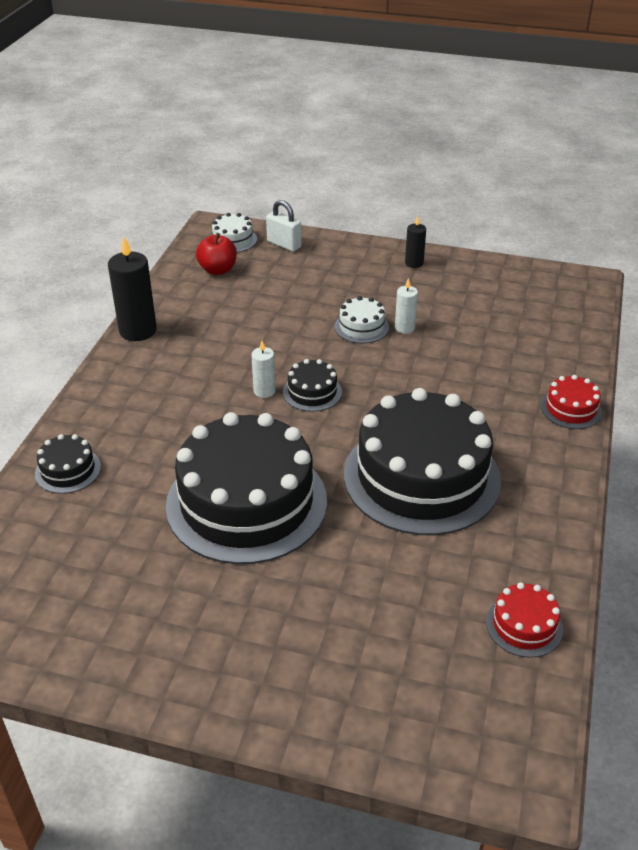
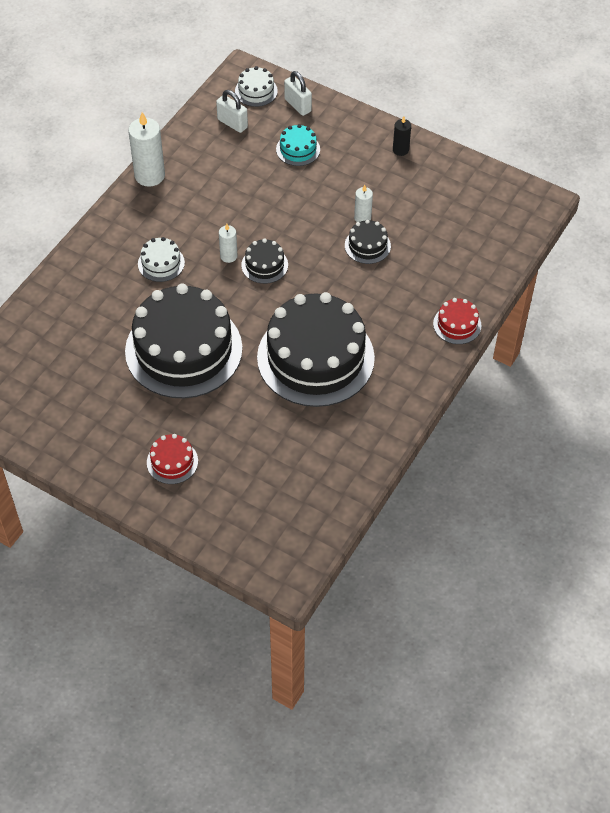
camera: 15 degrees right, 15 degrees up
(68, 470) = (67, 294): black cake -> black cake (367, 245)
(138, 330) = (149, 175): black candle -> white candle
(218, 270) = (232, 123): red apple -> white padlock
(301, 280) = (298, 149): none -> turquoise cake
(361, 327) = (328, 209): white cake -> white cake (161, 263)
(524, 625) = (334, 484): red cake -> red cake (172, 462)

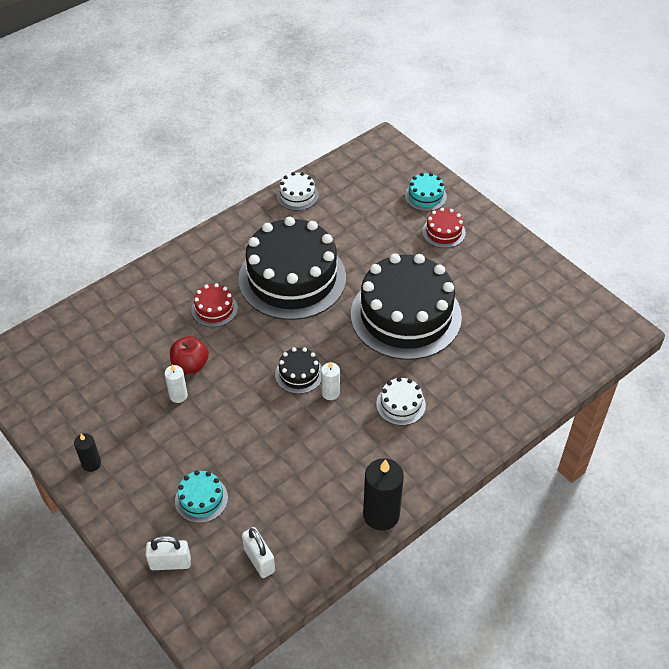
camera: 160 degrees left, 5 degrees down
(149, 175) = (381, 515): white candle -> black candle
(208, 507) = (425, 196): none -> turquoise cake
(256, 91) = (209, 602): white cake -> white cake (297, 195)
(297, 105) = (170, 563): white padlock -> white padlock turned 75 degrees counterclockwise
(367, 245) = (190, 365): black cake -> red apple
(457, 324) = (156, 272): red cake -> red cake (214, 309)

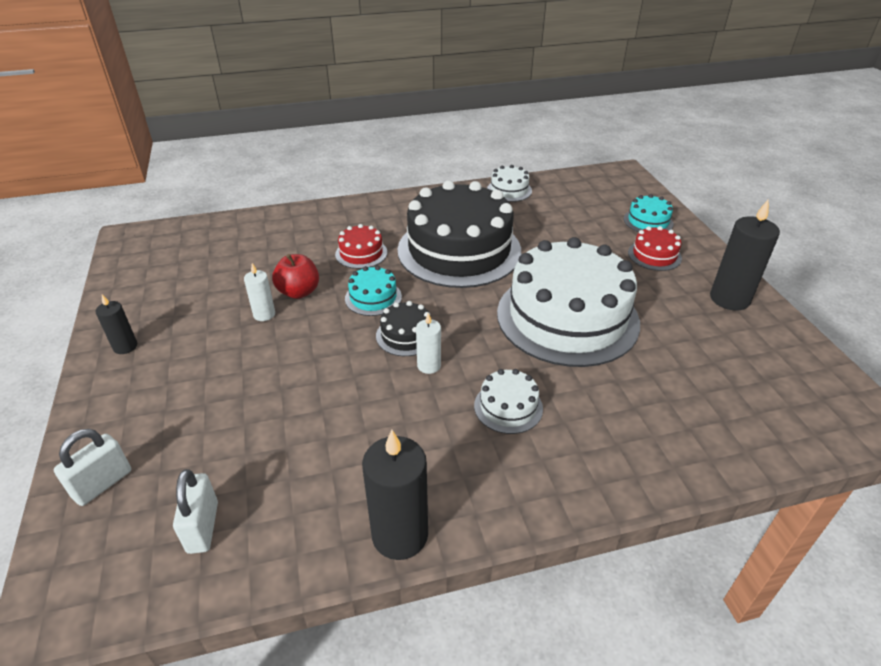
camera: 25 degrees right, 10 degrees down
(170, 563) = (102, 484): white padlock -> white padlock turned 75 degrees counterclockwise
(201, 499) = (199, 424): turquoise cake -> turquoise cake (373, 297)
(406, 315) = (567, 317): black cake -> white cake
(510, 258) = (729, 299): none -> black candle

